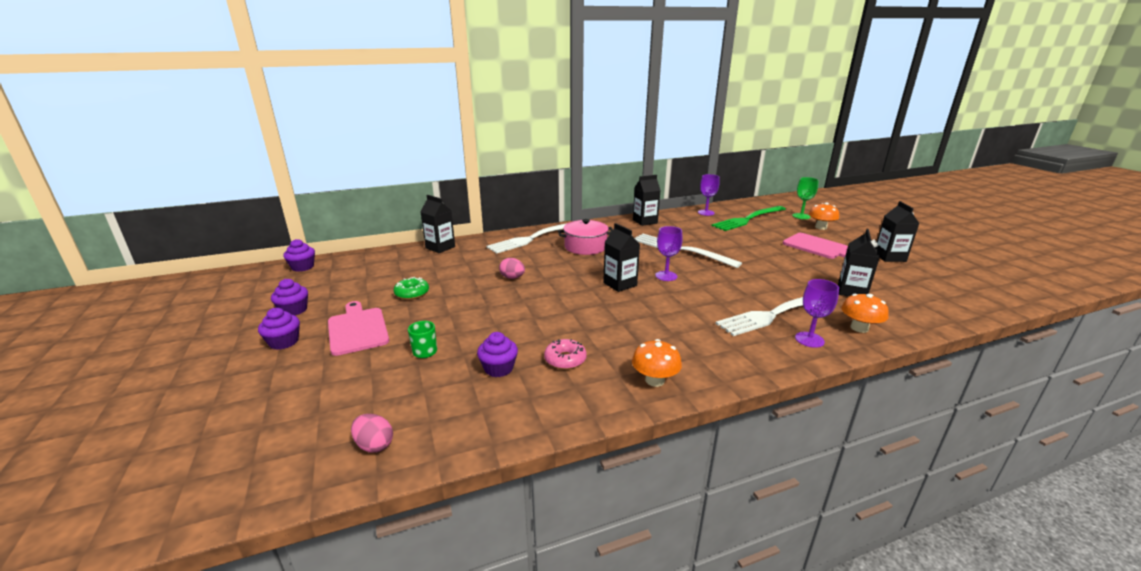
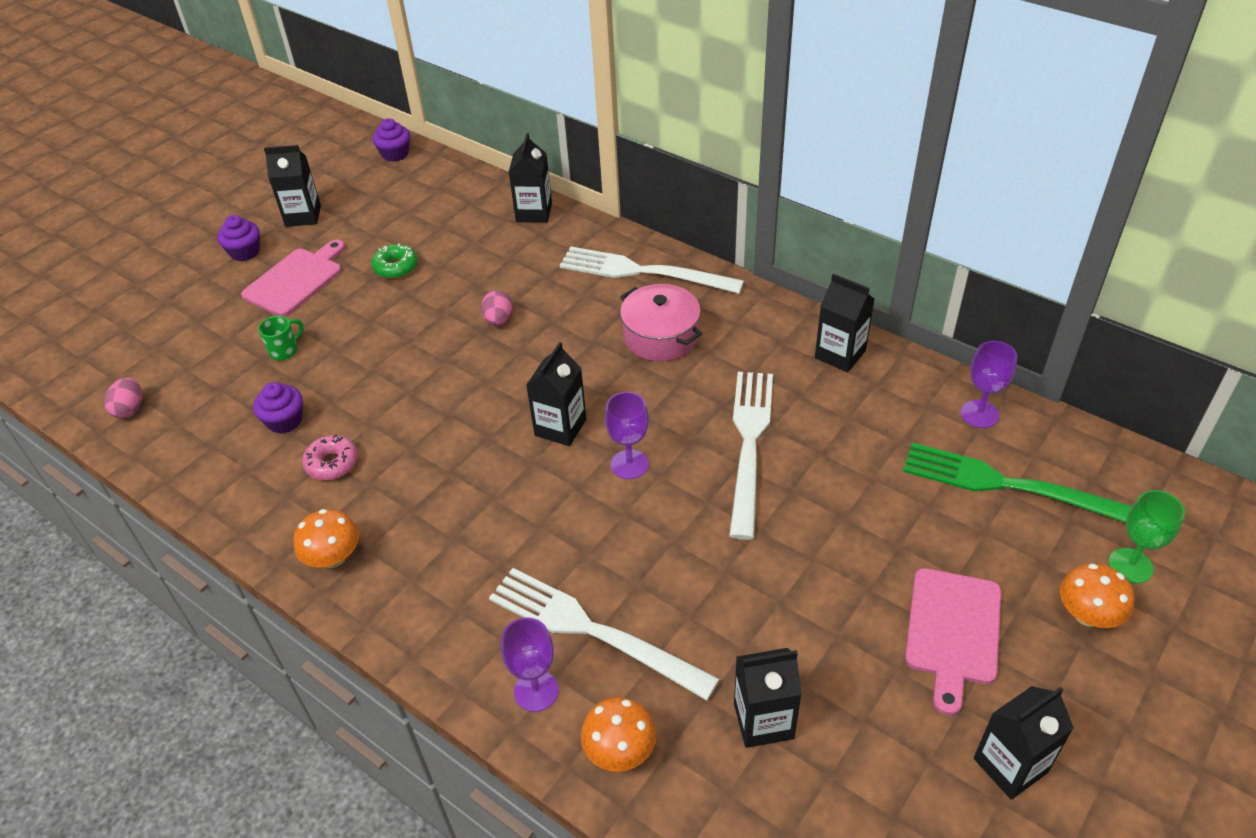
camera: 60 degrees right, 20 degrees up
(294, 310) = (303, 216): purple cupcake -> black carton

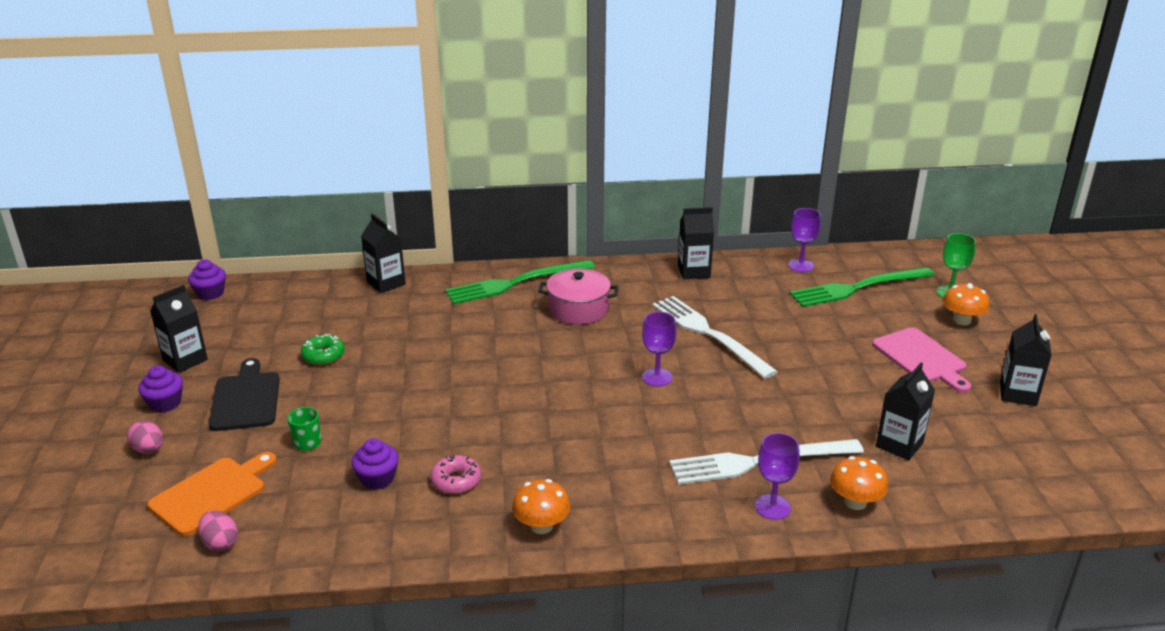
camera: 45 degrees left, 15 degrees down
(176, 359) = (212, 494): none -> orange cutting board
(296, 280) = (246, 399): pink cutting board -> black cutting board
(498, 320) = (454, 349): pink egg -> pink egg (149, 450)
(560, 427) = (586, 381): black carton -> none
(643, 272) = (515, 283): white fork -> green fork

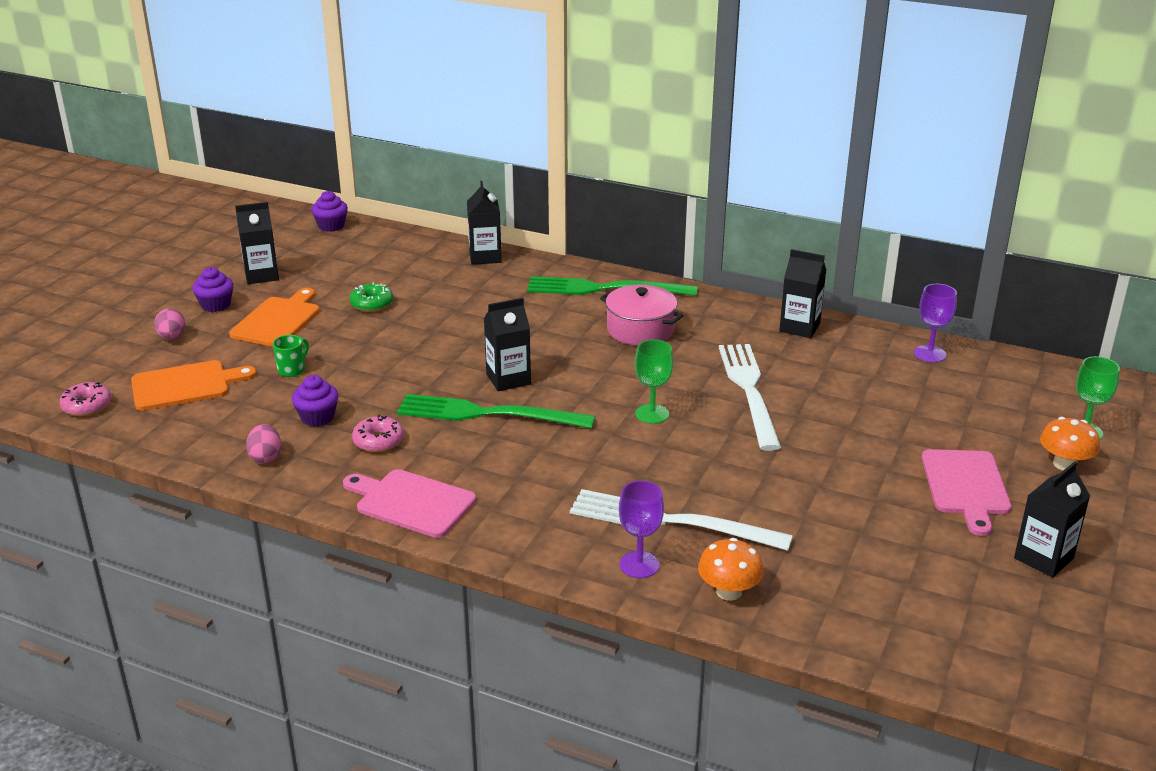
camera: 30 degrees right, 0 degrees up
(122, 552) = (87, 406): none -> pink donut
(220, 543) = (157, 424): pink egg -> pink egg (265, 457)
(246, 399) = (278, 320): black cutting board -> orange cutting board
(541, 526) = (412, 502): orange mushroom -> pink cutting board
(657, 377) = (652, 414): purple goblet -> green goblet
(857, 288) = (972, 394): green fork -> green fork (487, 414)
(899, 444) = (839, 558): black carton -> black carton (508, 379)

